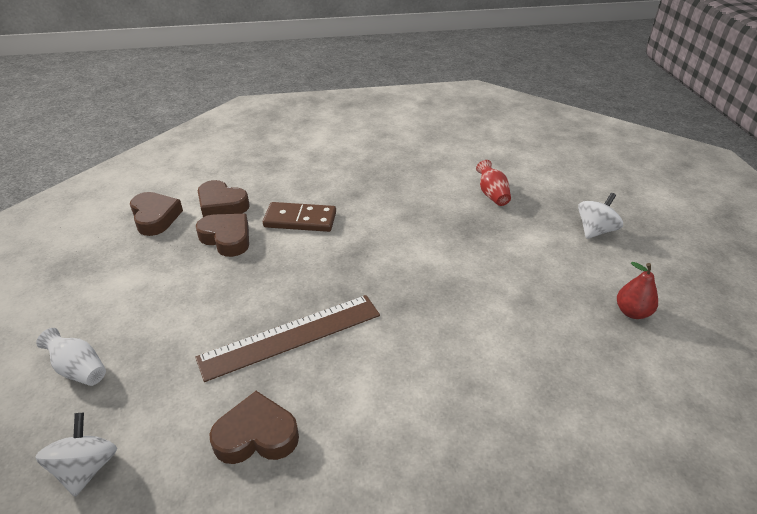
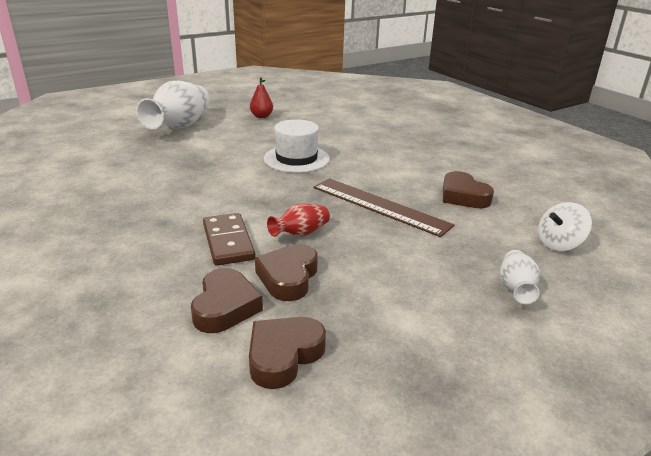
camera: 115 degrees left, 10 degrees down
(453, 305) = (296, 159): none -> white hat
(492, 194) = (140, 161): red vase -> red vase (300, 233)
(595, 230) = (179, 126): white spinning top -> white vase

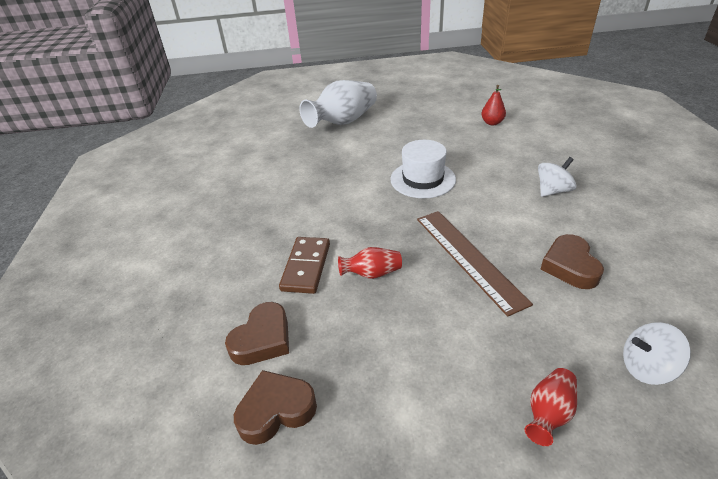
camera: 30 degrees right, 10 degrees up
(261, 116) = (421, 119): red pear -> red pear (492, 123)
(288, 277) = (331, 323): brown heart -> none
(414, 151) = (553, 191): none -> white spinning top
(516, 289) = (548, 413): white vase -> red vase

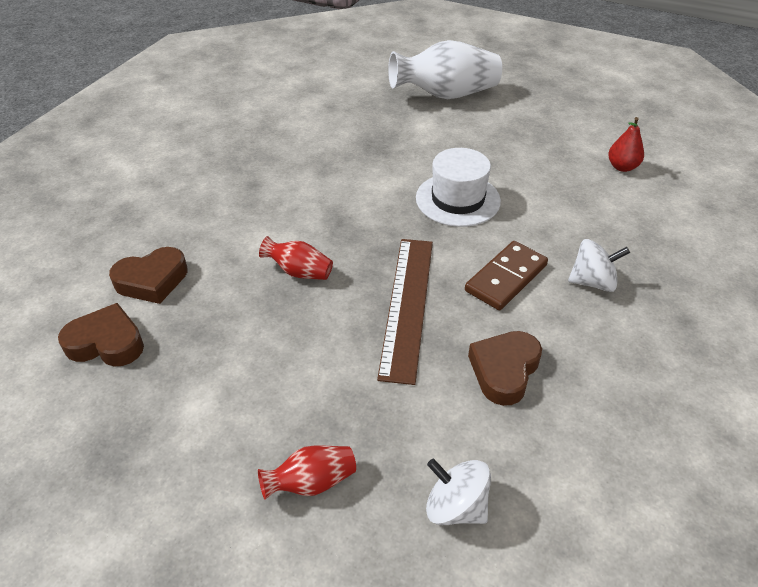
camera: 30 degrees right, 5 degrees up
(306, 267) = (249, 235): brown domino -> brown domino (506, 278)

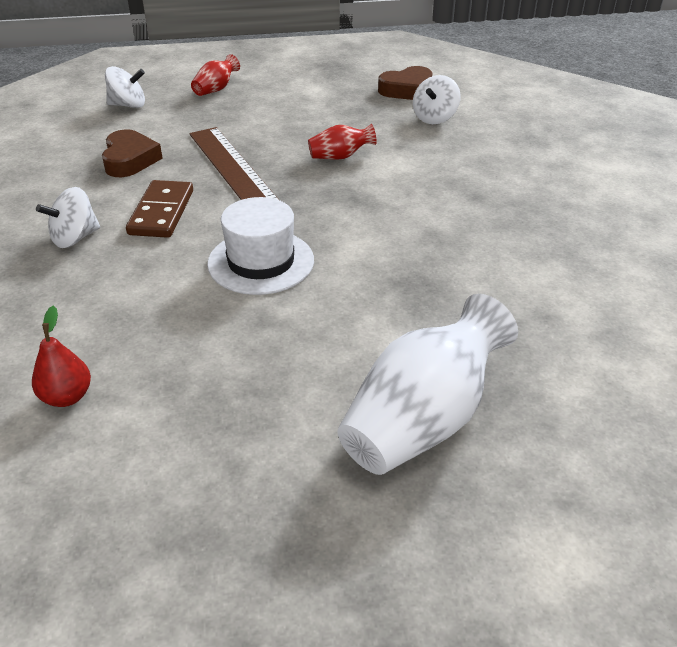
camera: 145 degrees right, 5 degrees down
(152, 280) = (434, 118): brown heart -> white spinning top

